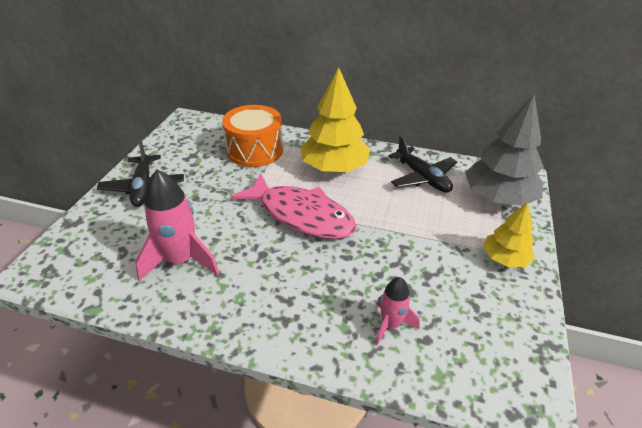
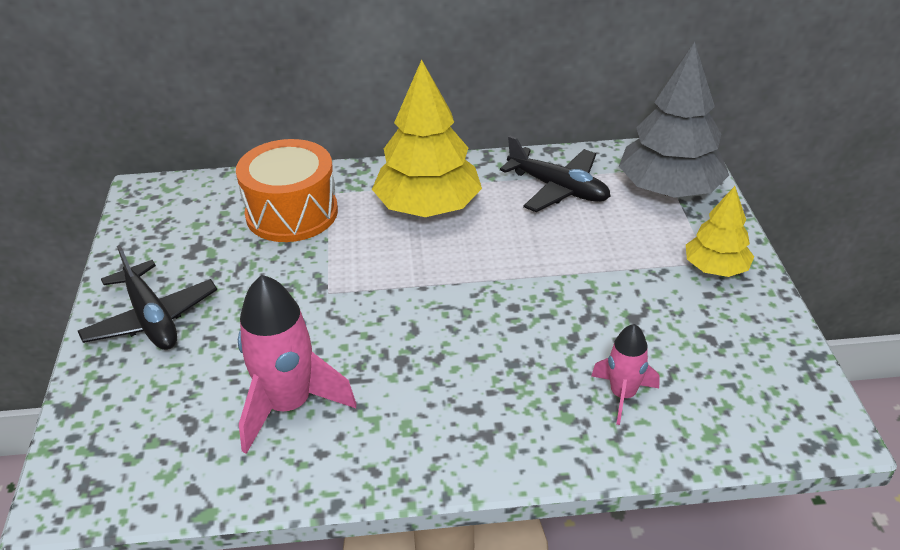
camera: 20 degrees left, 0 degrees up
(301, 215) = (422, 289): pink fish -> none

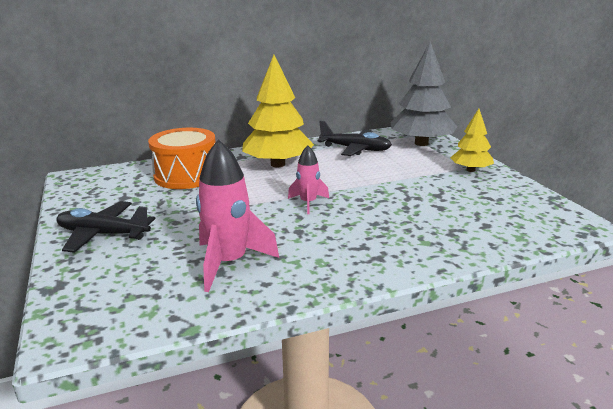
camera: 15 degrees left, 15 degrees down
(151, 319) = (103, 234): black plane -> black plane turned 150 degrees clockwise
(622, 395) = (454, 228): pink rocket -> pink rocket (308, 203)

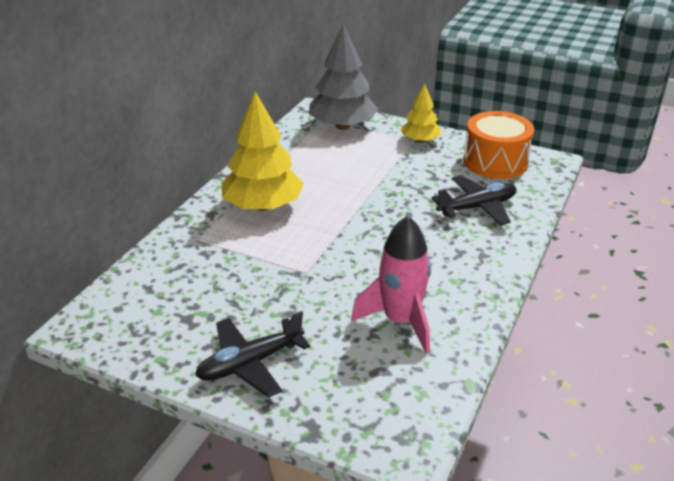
camera: 45 degrees left, 10 degrees up
(186, 175) = (200, 262): orange drum -> orange drum (495, 162)
(308, 203) = (360, 234): pink rocket -> none
(355, 149) = (300, 157): black plane -> black plane (477, 207)

